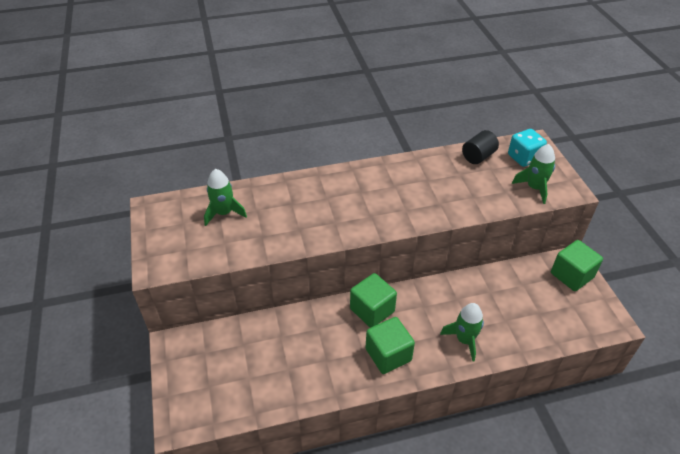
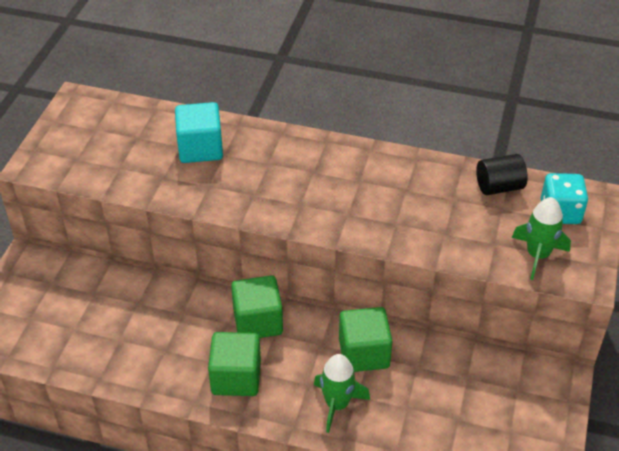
camera: 30 degrees right, 0 degrees up
(224, 213) = (144, 135): green rocket -> none
(272, 206) = (200, 148): none -> turquoise cube
(571, 275) = (544, 396): green cube -> green cube (364, 353)

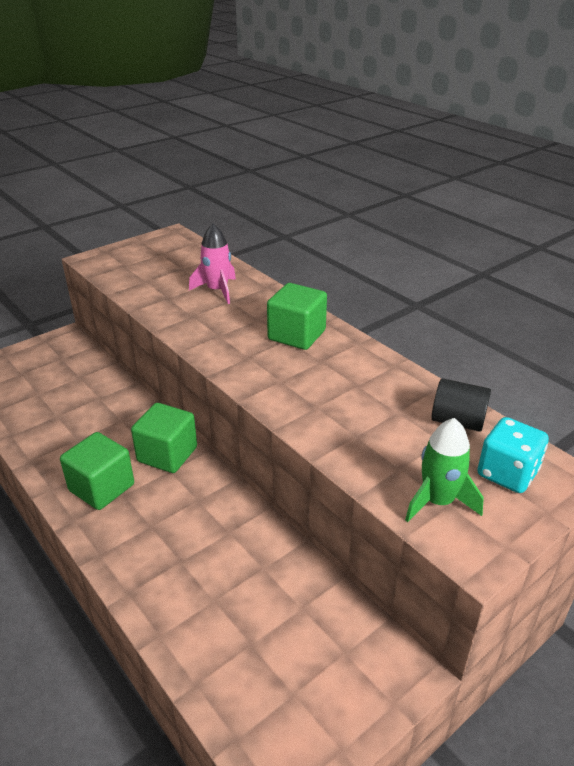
camera: 35 degrees right, 10 degrees down
(200, 148) = (217, 290): turquoise cube -> pink rocket
(337, 404) = (155, 558): green rocket -> none
(364, 353) = (226, 527): green cube -> green cube (296, 335)

